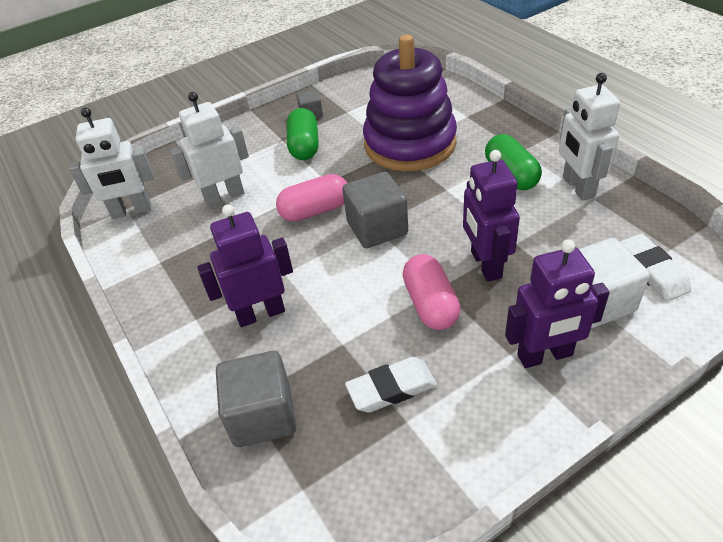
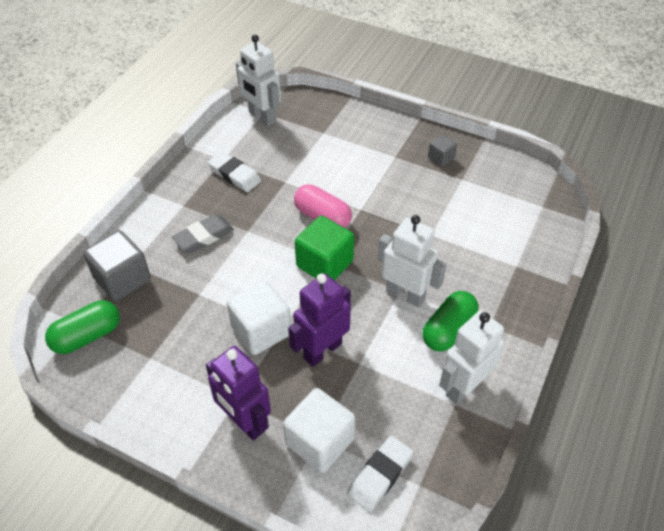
camera: 55 degrees right, 5 degrees up
(224, 196) = (306, 157): white robot -> white robot (405, 294)
(260, 313) = (204, 236): purple robot -> grey eraser
(304, 146) = (395, 174): green capsule -> green capsule (87, 336)
(377, 228) = (324, 264): grey cube -> green cube
(391, 388) = (173, 338): white eraser -> white eraser (234, 175)
(410, 144) = (445, 241): purple stacking toy -> none
(430, 304) = (261, 330): pink capsule -> white cube

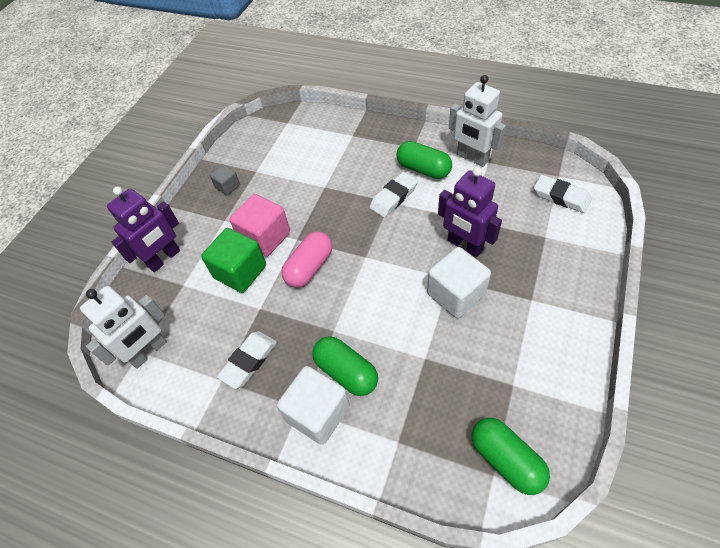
camera: 90 degrees left, 5 degrees up
(122, 279) = (420, 445): grey cube -> none
(204, 236) = (346, 372): grey eraser -> green capsule
(244, 422) = (551, 288): purple robot -> purple robot (164, 259)
(320, 441) = (549, 235): white cube -> white cube (318, 413)
(324, 264) = (369, 257): green cube -> green cube (240, 272)
(367, 185) = (265, 237): none -> pink cube
(405, 294) = (393, 197): white robot -> white eraser

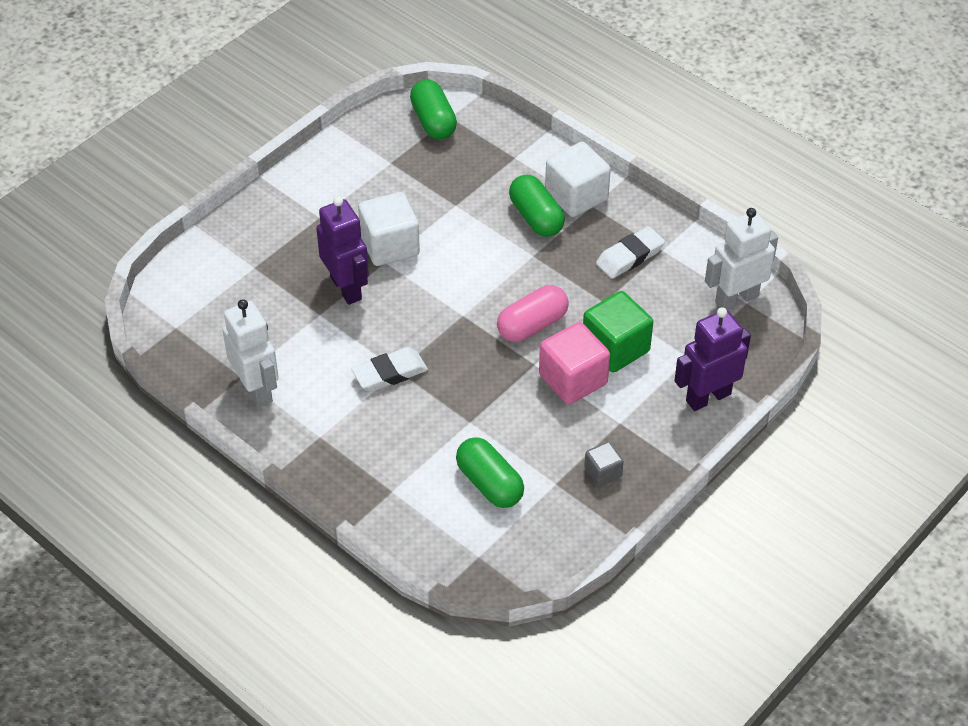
camera: 165 degrees left, 5 degrees down
(423, 169) = (329, 397): green capsule -> green capsule (489, 483)
(561, 197) = (197, 302): white eraser -> none

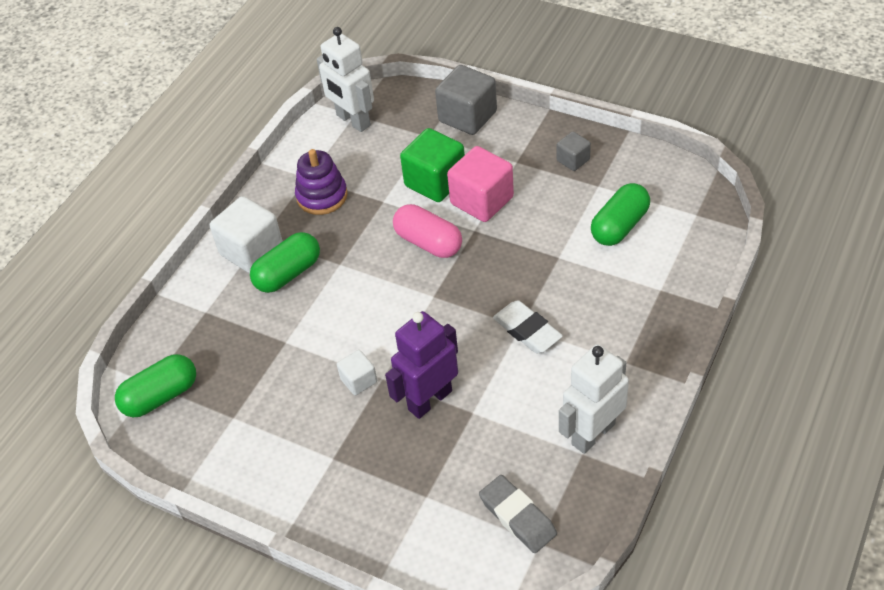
camera: 100 degrees left, 0 degrees up
(205, 319) = (517, 517): none -> grey eraser
(390, 245) = (359, 380): white cube -> white cube, size x0.53
(630, 256) = (322, 196): white eraser -> purple stacking toy
(708, 397) = (467, 116): purple robot -> grey cube

